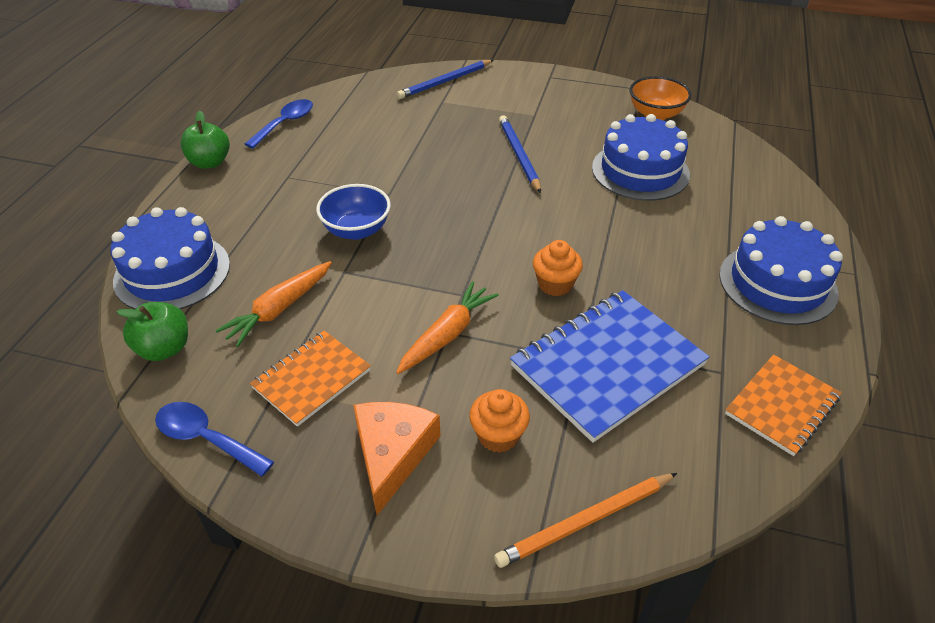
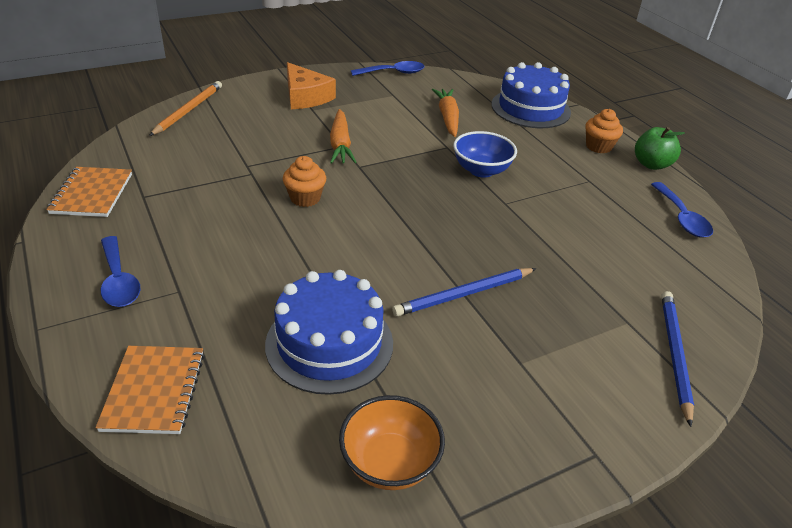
camera: 135 degrees right, 5 degrees down
(164, 349) = (468, 86): green apple -> none
(311, 379) = (382, 103): orange notebook -> orange notebook (154, 391)
(498, 435) = (261, 119): orange cupcake -> orange cupcake (598, 146)
(519, 155) = (464, 294): blue pencil -> blue pencil turned 120 degrees clockwise
(607, 365) = (226, 169): blue notebook -> none
(777, 283) = (118, 280): blue cake -> blue spoon

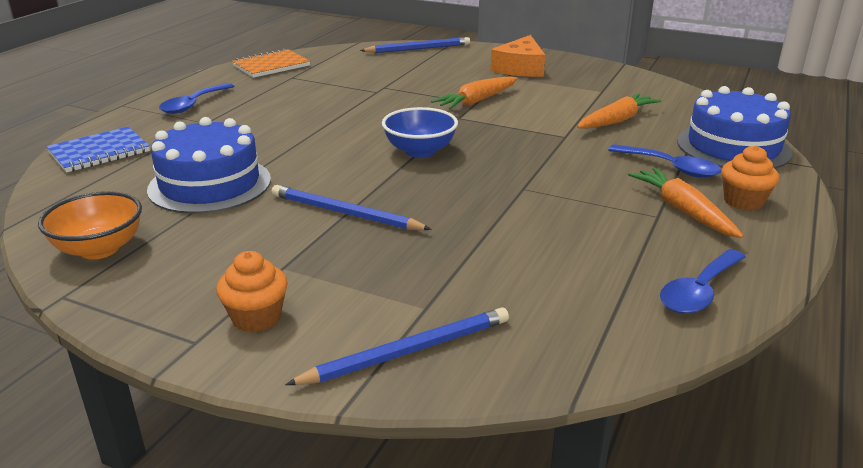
camera: 55 degrees right, 10 degrees down
(154, 391) = (99, 152): orange notebook -> blue notebook
(188, 110) = (418, 49): orange pencil -> blue pencil
(305, 198) = (377, 116): orange cupcake -> orange cupcake (256, 318)
(393, 73) = (640, 78): blue spoon -> blue spoon (670, 168)
(481, 170) = (557, 161): blue bowl -> blue bowl (420, 151)
(591, 169) = (682, 211): none -> orange carrot
(651, 164) = (780, 242): green apple -> none

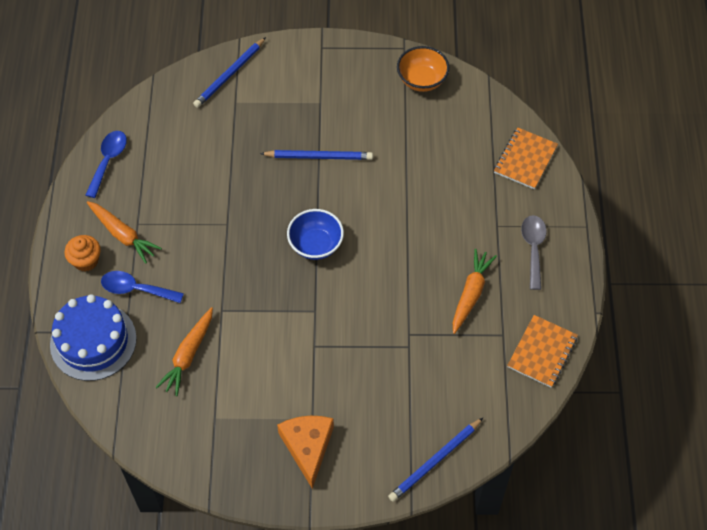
camera: 155 degrees right, 30 degrees up
(99, 152) = (525, 159): blue notebook -> orange notebook
(193, 104) = (533, 248): blue spoon -> grey spoon
(210, 184) = (420, 153): blue cake -> none
(256, 318) = (306, 68): orange cupcake -> none
(477, 101) = (314, 348): orange carrot -> orange carrot (471, 293)

